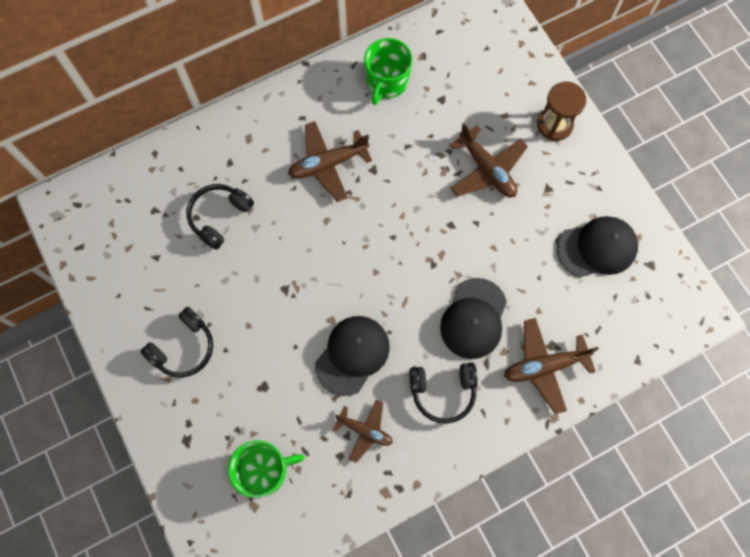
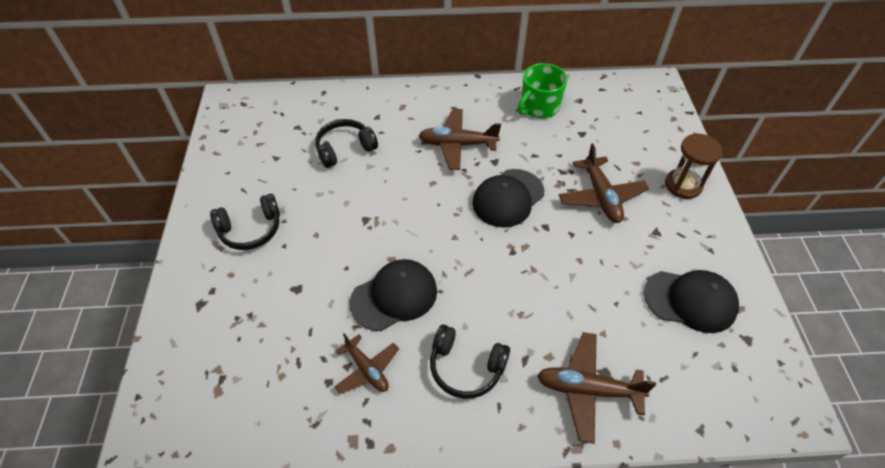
camera: 25 degrees right, 20 degrees down
(264, 470) = (249, 362): green mug -> none
(474, 318) = (531, 313): black cap -> black cap (508, 198)

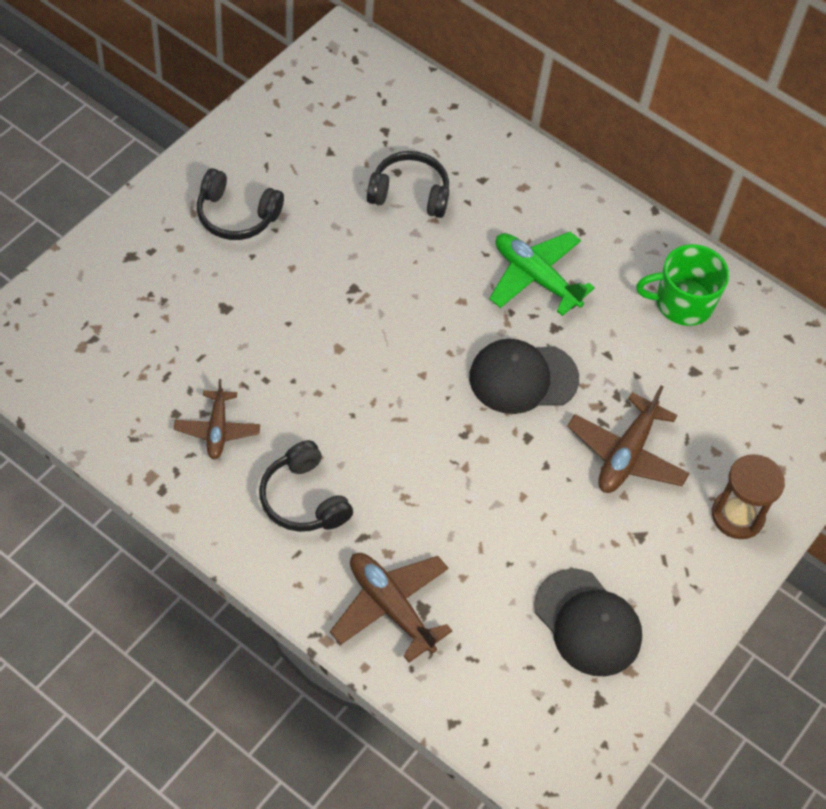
camera: 35 degrees right, 5 degrees up
(394, 296) = (305, 385): black cap -> none
(457, 144) = (535, 278): brown plane -> green plane

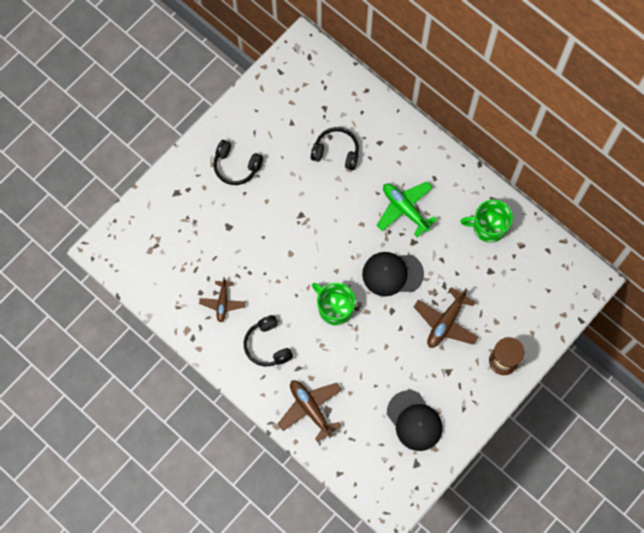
camera: 10 degrees right, 15 degrees up
(424, 435) = (334, 308): none -> green mug

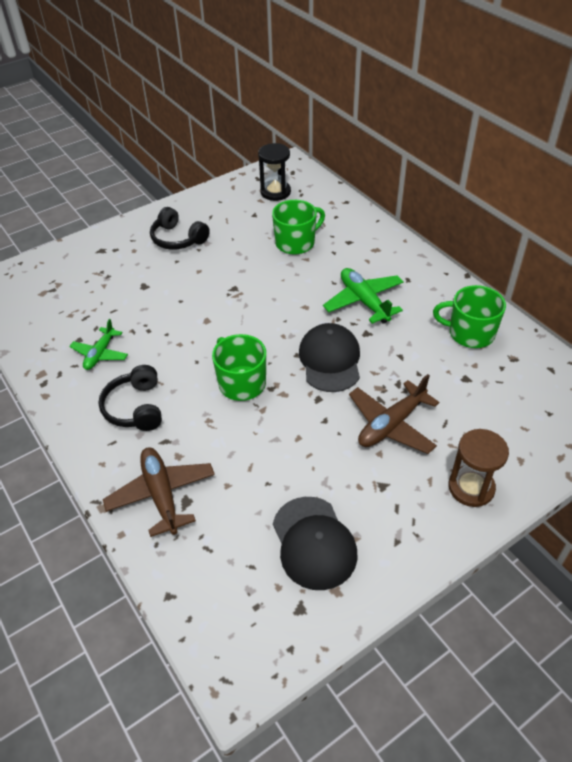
camera: 15 degrees right, 25 degrees down
(222, 303) = (100, 354): brown plane -> green plane
(301, 88) = (275, 192): none -> black hourglass
(336, 152) = (296, 243): black headphones -> green mug
(392, 274) = (330, 360): black cap -> black cap turned 75 degrees clockwise

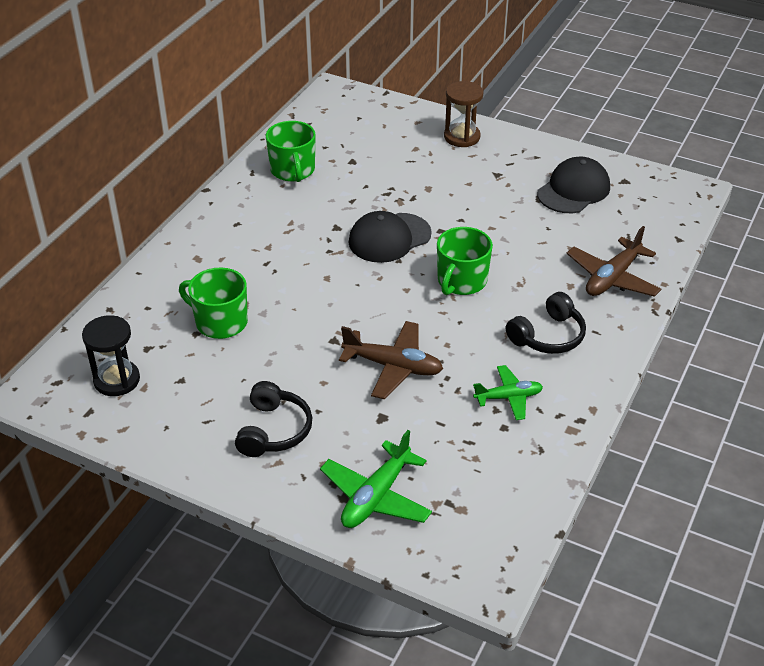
camera: 120 degrees left, 5 degrees down
(364, 301) = (291, 242): green plane -> green plane (376, 496)
(391, 425) = (435, 185): brown plane -> brown plane (393, 366)

